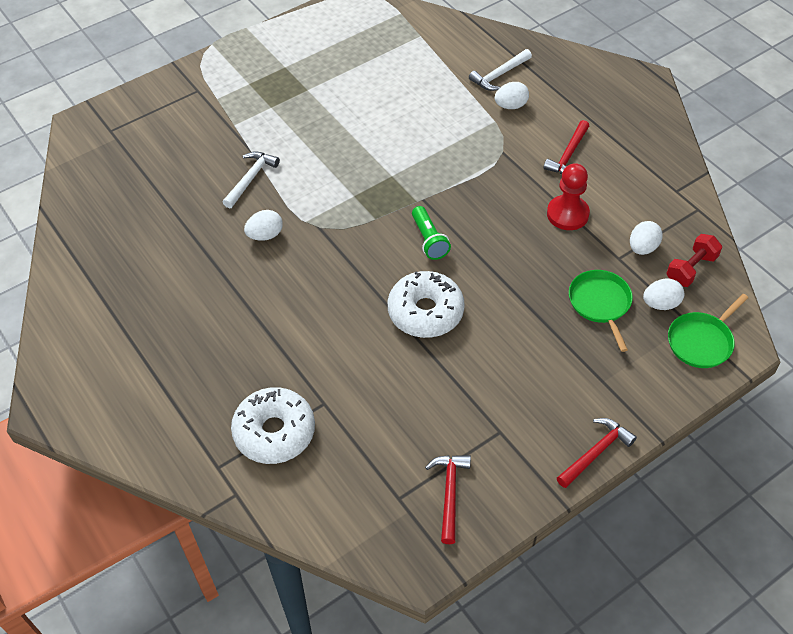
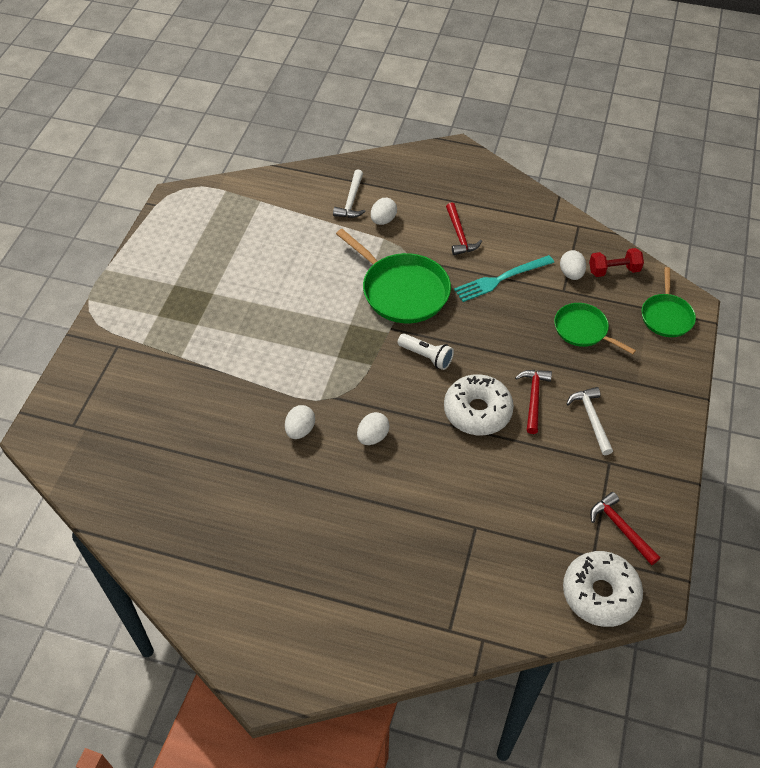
camera: 40 degrees left, 0 degrees up
(250, 178) = (241, 392): white hammer -> white hammer (591, 419)
(274, 432) = (463, 574): white donut -> white donut (600, 593)
(429, 240) = (426, 356): green flashlight -> white flashlight
(465, 173) = (402, 290): none -> green pan
(567, 214) = (501, 279): red pawn -> turquoise fork
(595, 452) = (678, 434): red hammer -> red hammer (533, 398)
(660, 304) = (619, 306): white egg -> white egg (372, 437)
(691, 269) = (613, 270): red dumbbell -> red dumbbell turned 75 degrees clockwise

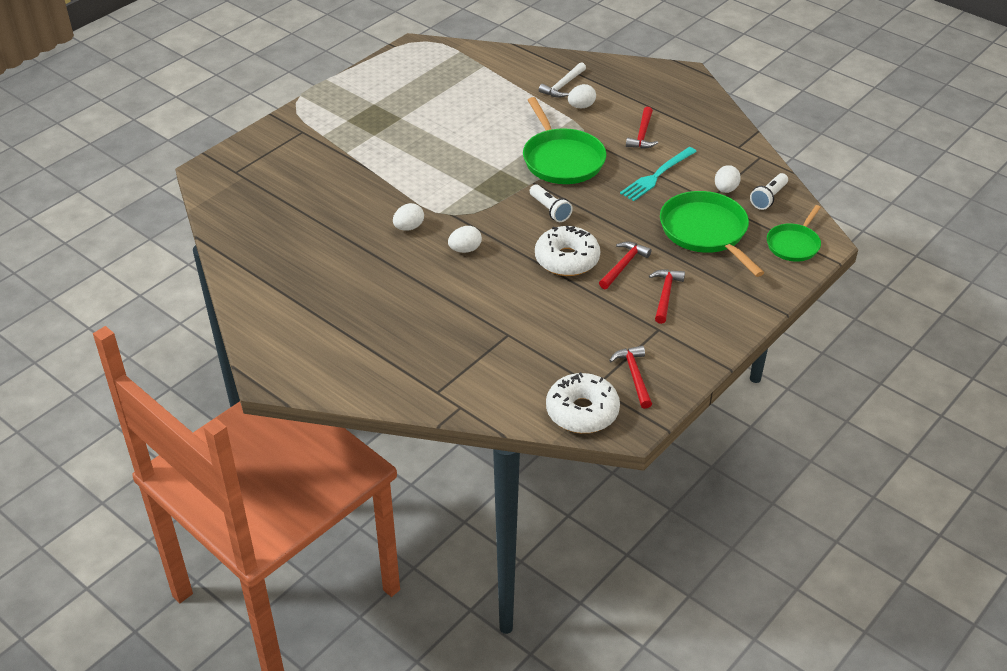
camera: 25 degrees right, 10 degrees down
(501, 279) = (657, 175): turquoise fork -> turquoise fork turned 45 degrees counterclockwise
(583, 330) = (706, 232): green pan -> green pan, size x1.67
(591, 419) = (665, 295): white hammer -> red hammer
(613, 270) = (768, 198): red dumbbell -> white flashlight

